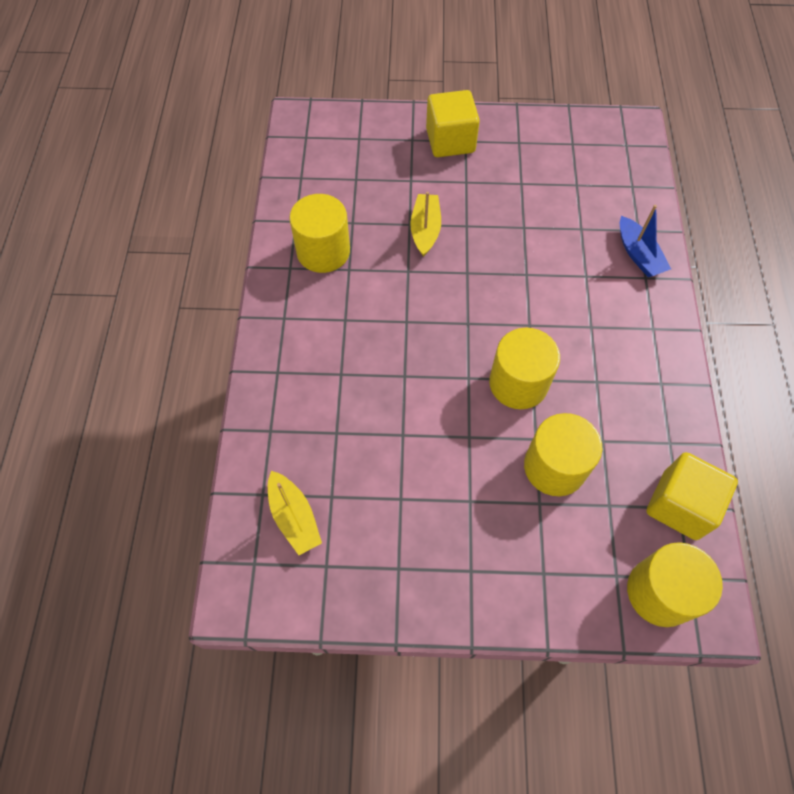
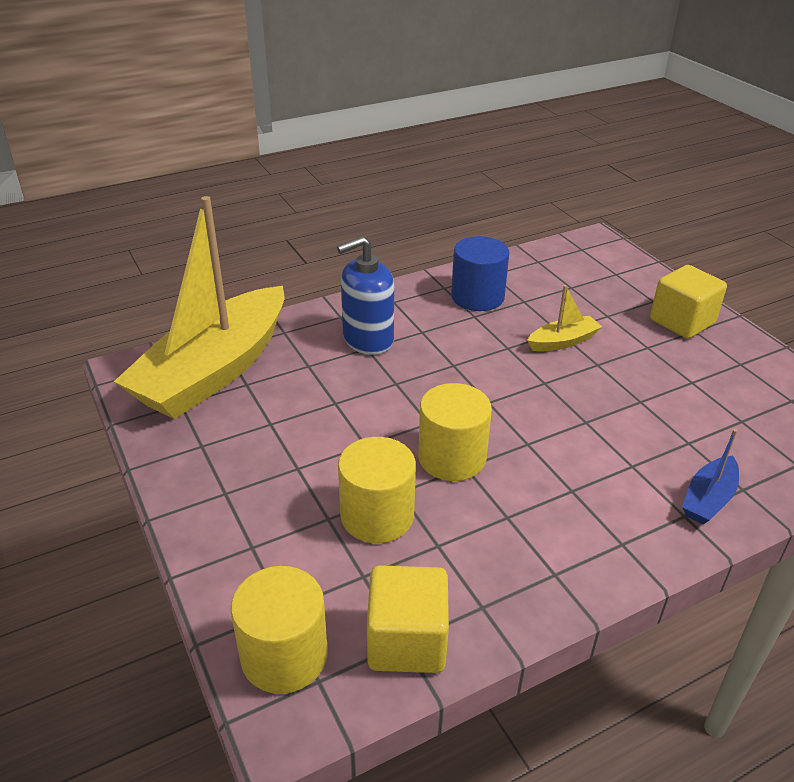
camera: 60 degrees right, 25 degrees down
(294, 517) = (214, 371): yellow boat -> yellow boat, size x2.49
(323, 251) = (477, 297): yellow cylinder -> blue cylinder
(329, 367) = (367, 339): none -> blue soap dispenser

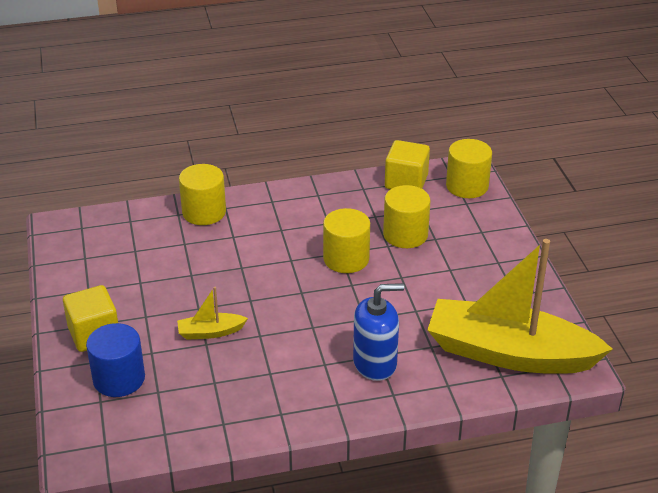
camera: 165 degrees left, 0 degrees up
(214, 371) = (509, 353): yellow boat -> yellow boat turned 120 degrees counterclockwise
(477, 297) = (255, 394): blue cylinder -> blue cylinder (119, 379)
(708, 499) = (204, 212): blue boat -> yellow cylinder

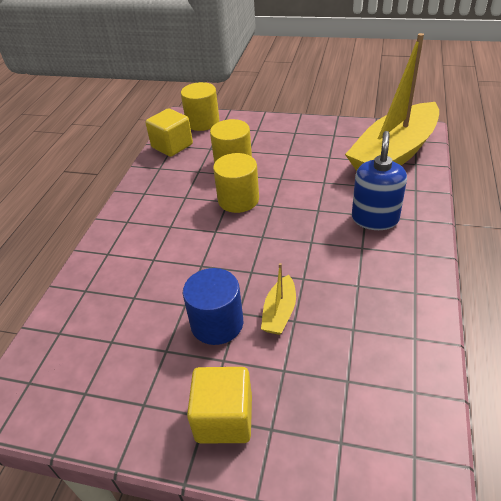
camera: 60 degrees left, 5 degrees up
(119, 379) = (312, 412): blue cylinder -> blue cylinder (217, 323)
(204, 212) = (100, 270): yellow cylinder -> none

